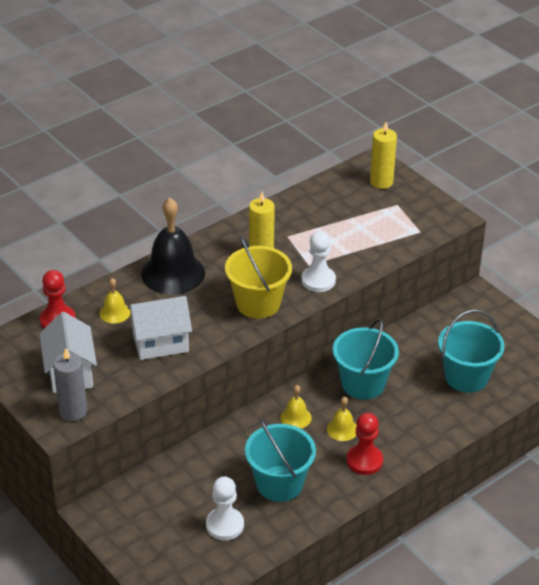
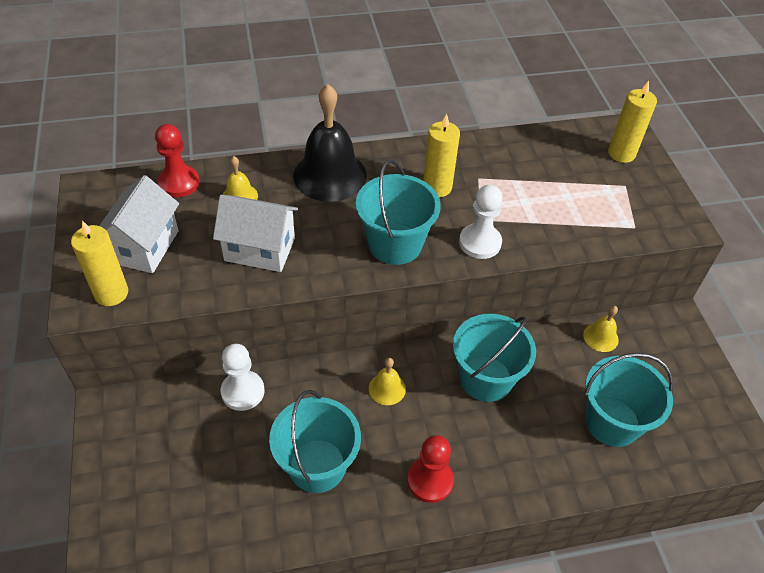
camera: 25 degrees right, 10 degrees up
(73, 411) = (111, 293): grey candle -> yellow candle
(225, 525) = (225, 491): white pawn -> white pawn (243, 391)
(258, 303) = (395, 244): yellow bucket -> turquoise bucket
(342, 429) = (429, 427): yellow bell -> yellow bell (600, 337)

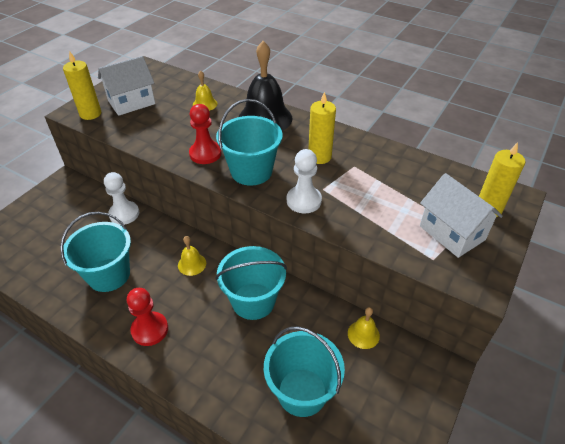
camera: 45 degrees right, 5 degrees down
(179, 183) = (186, 84): red pawn -> red pawn (205, 154)
(260, 249) = (179, 133): white house -> white house (452, 233)

